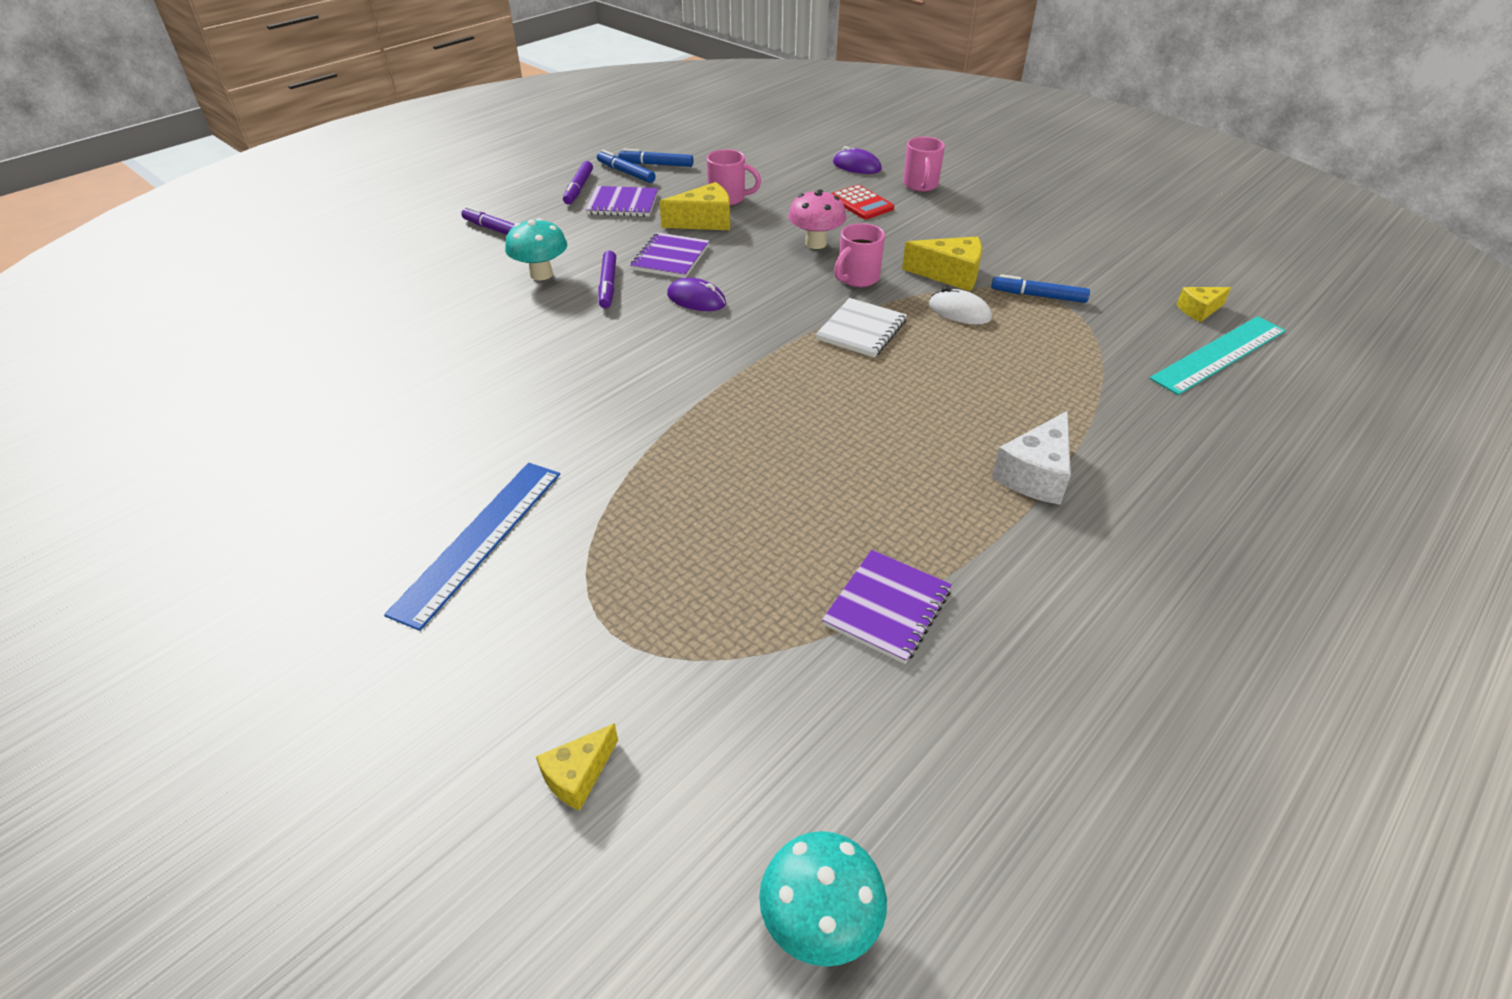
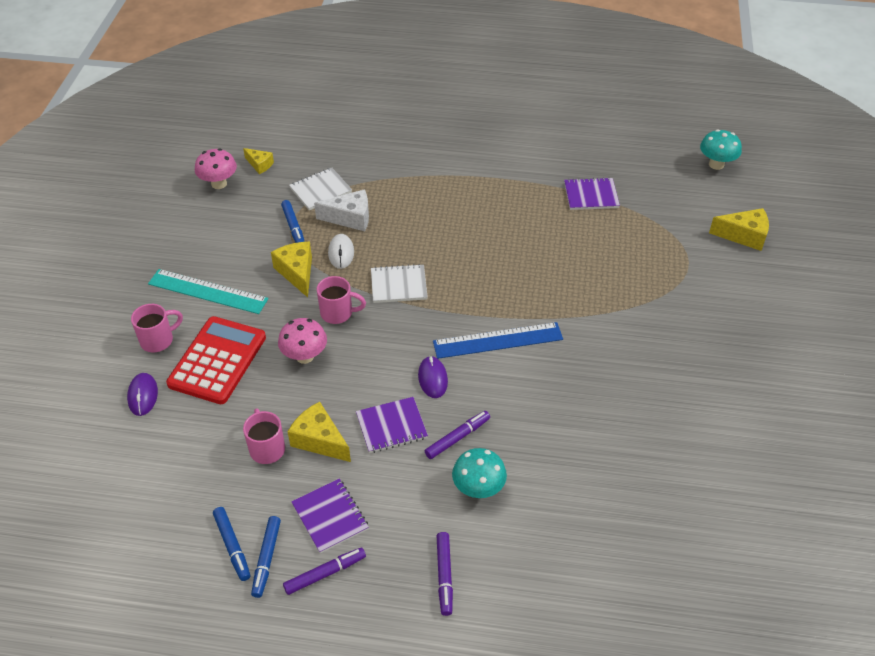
camera: 125 degrees left, 5 degrees up
(479, 540) = (700, 336): blue ruler -> blue ruler (498, 340)
(578, 775) = (744, 236): yellow cheese -> yellow cheese, size x1.63
(861, 203) = (218, 361): red calculator -> red calculator, size x1.81
(1035, 474) = (467, 182): white cheese -> white cheese (350, 218)
(1106, 337) = (320, 190): none -> white notebook
(1170, 273) = (219, 184): none -> pink mushroom
(1219, 354) = (305, 150): turquoise ruler -> turquoise ruler (207, 291)

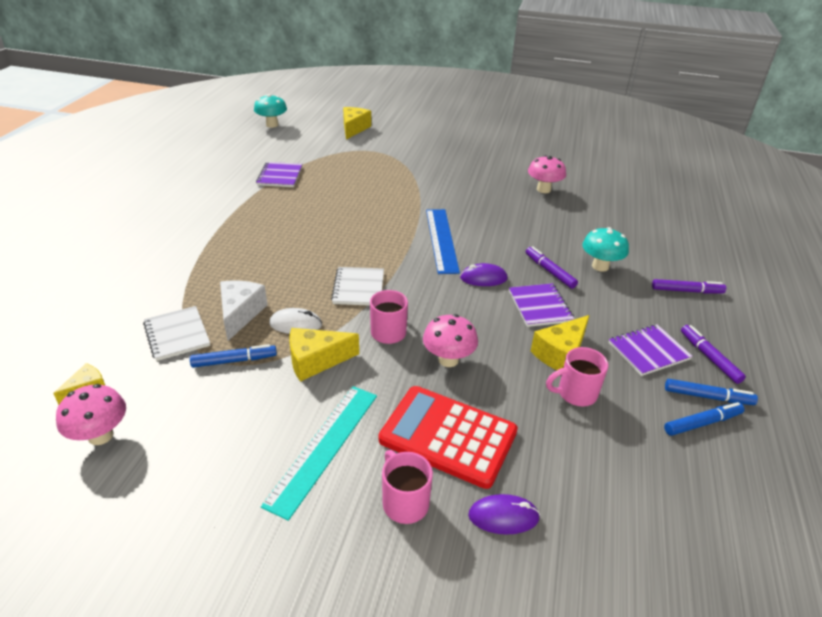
camera: 85 degrees left, 10 degrees down
(652, 440) = (543, 189): none -> pink mushroom

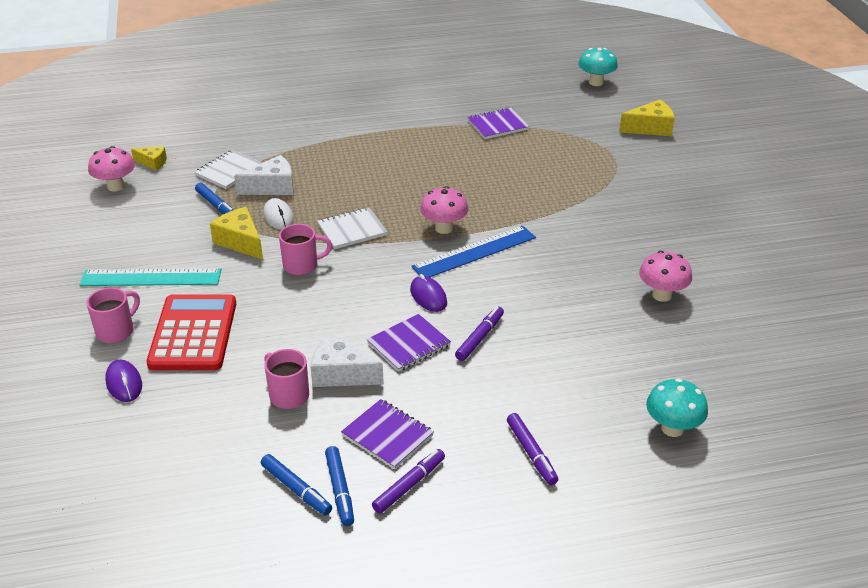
camera: 65 degrees right, 0 degrees up
(448, 360) = (286, 308): pink mushroom -> pink mushroom (444, 228)
(560, 354) = (340, 374): yellow cheese -> white cheese
(600, 266) = (523, 373): turquoise mushroom -> turquoise mushroom (672, 428)

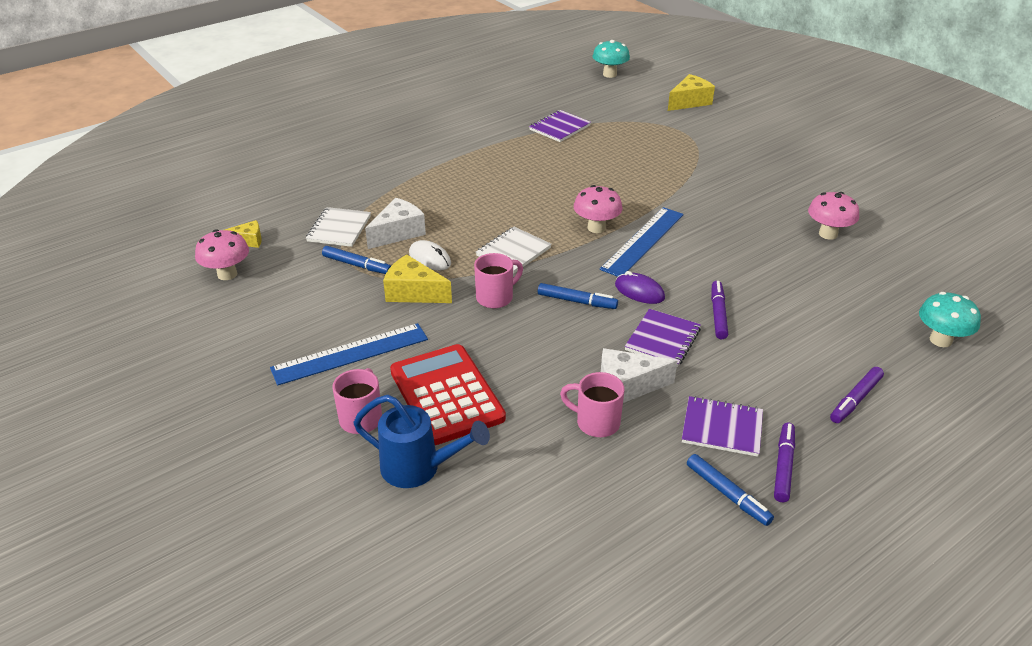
camera: 25 degrees left, 0 degrees up
(124, 383) = (418, 468): purple mouse -> blue watering can
(151, 278) = (350, 354): turquoise ruler -> blue ruler
(296, 489) = (687, 509): blue marker -> blue marker (577, 301)
(531, 453) = (855, 400): purple marker -> purple marker turned 90 degrees clockwise

